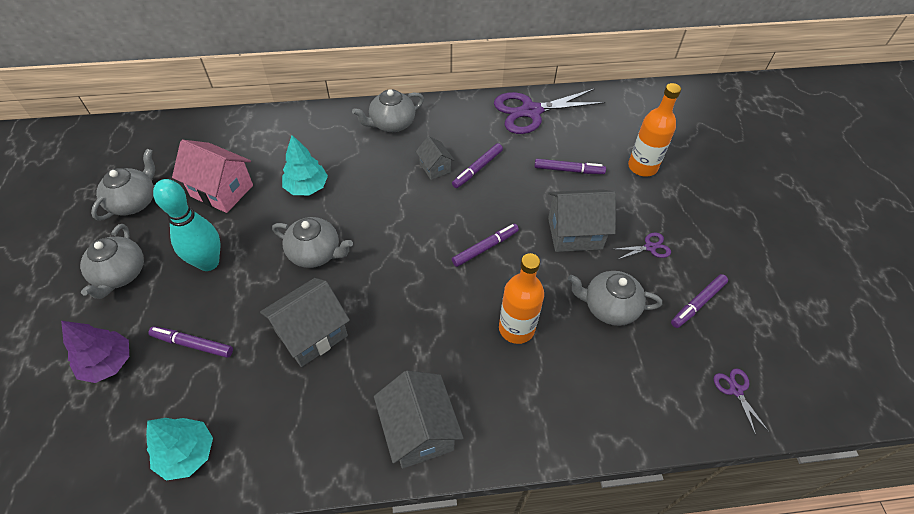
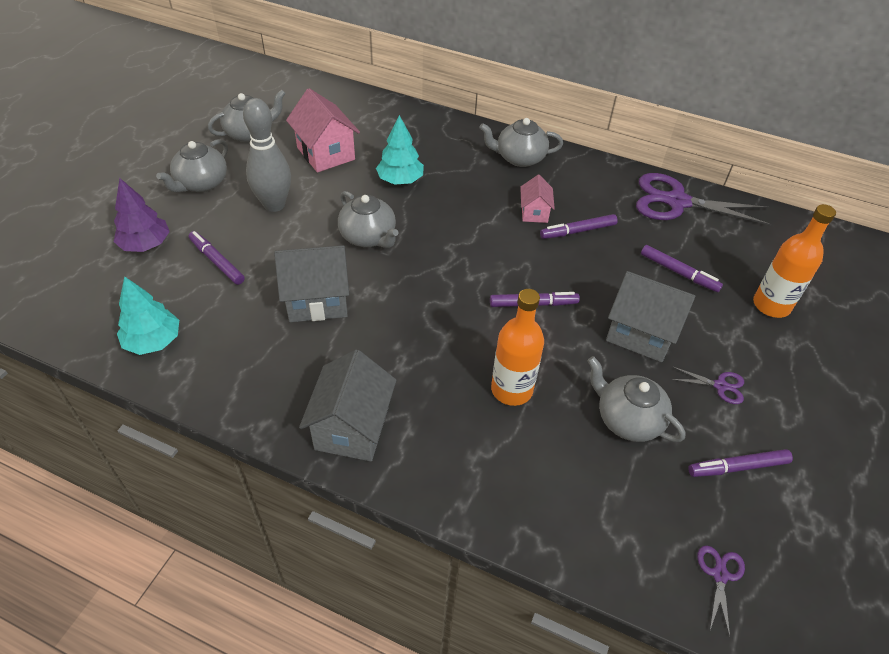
camera: 30 degrees right, 5 degrees down
(208, 262) = (274, 205): turquoise bowling pin -> grey bowling pin
(435, 168) = (534, 213): grey house -> pink house

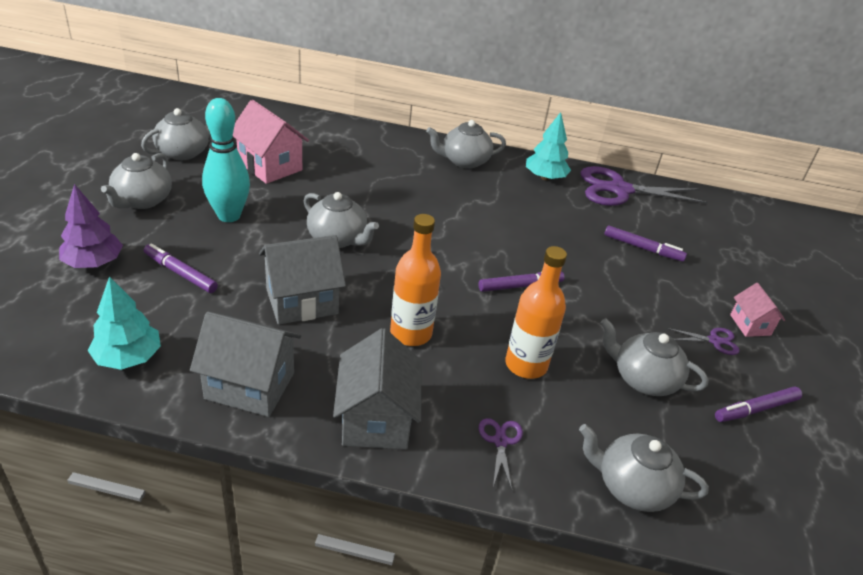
camera: 15 degrees left, 10 degrees down
(274, 205) = (229, 216): grey bowling pin -> turquoise bowling pin
(400, 180) = (354, 186): turquoise tree -> turquoise tree (545, 177)
(534, 213) = (494, 207): pink house -> pink house (750, 325)
(576, 530) = (632, 487): none -> grey teapot
(578, 231) = (540, 220): purple marker -> none
(641, 334) = (628, 303): grey house -> grey house (250, 386)
(719, 574) = (776, 507): purple scissors -> purple scissors (500, 441)
(771, 305) = (732, 269): orange bottle -> orange bottle (411, 333)

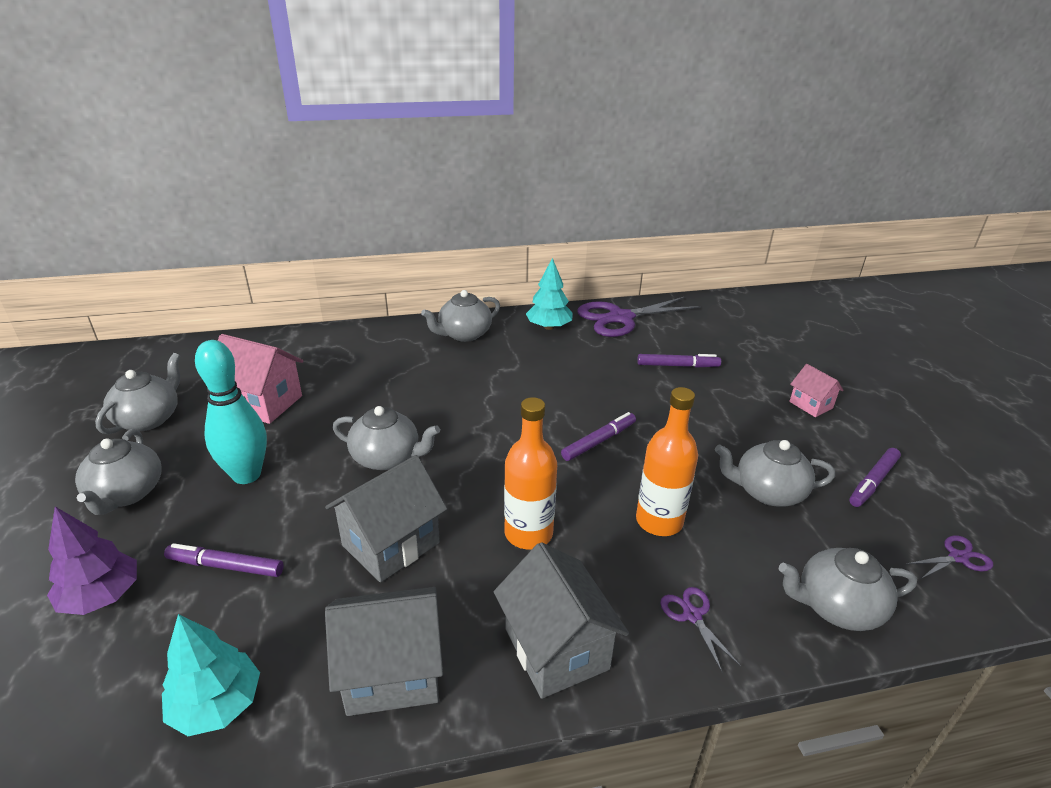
camera: 20 degrees left, 5 degrees down
(714, 341) = (795, 430): purple scissors -> purple scissors (958, 557)

